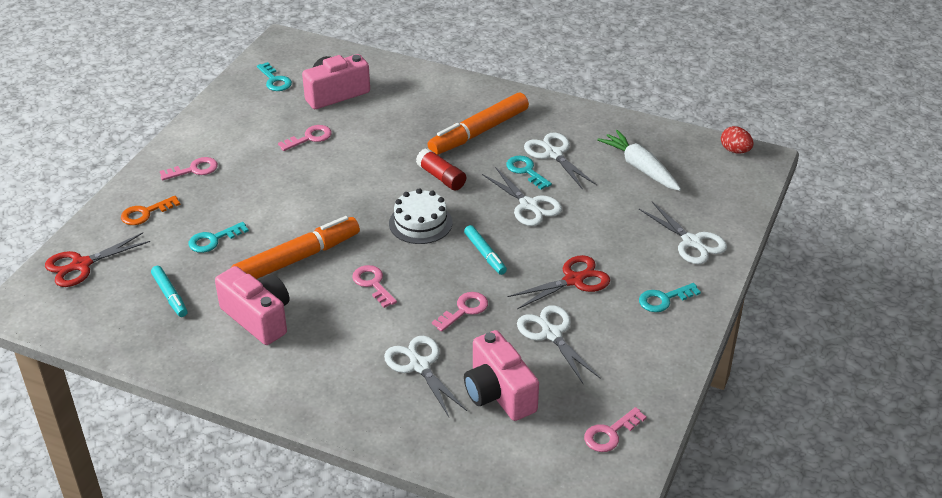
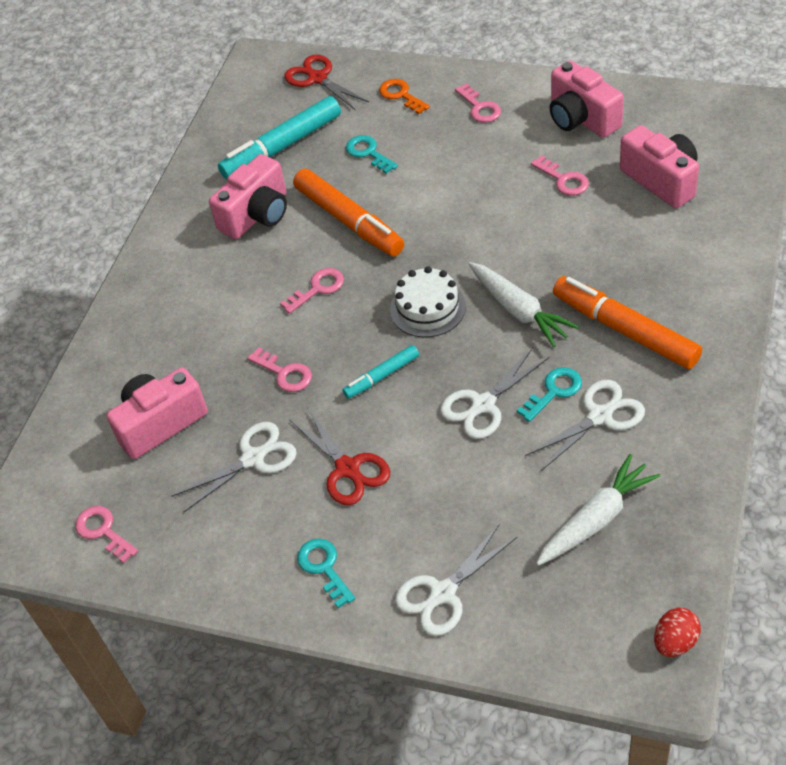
camera: 90 degrees right, 10 degrees up
(170, 295) = (282, 147): turquoise marker -> turquoise marker, size x1.90
(243, 120) = (581, 119): none -> pink camera
(275, 80) = (670, 123): turquoise key -> none
(420, 366) = (197, 351): white scissors -> none
(441, 177) = (519, 310): red glue stick -> white carrot

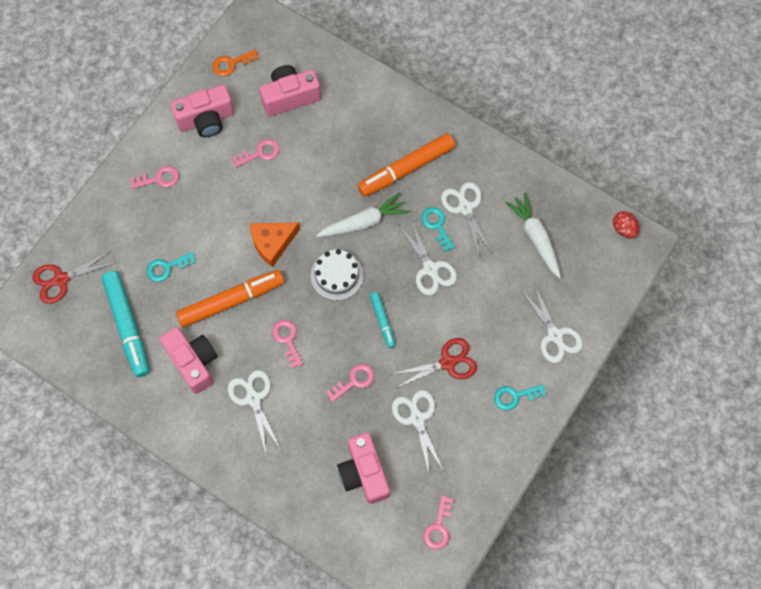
camera: 80 degrees left, 20 degrees up
(103, 531) = (438, 527): pink key -> pink key turned 45 degrees counterclockwise
(228, 283) = (253, 399): none -> white scissors
(401, 95) = (115, 226): orange key -> orange key (231, 64)
(444, 232) = (272, 243): none -> orange cheese

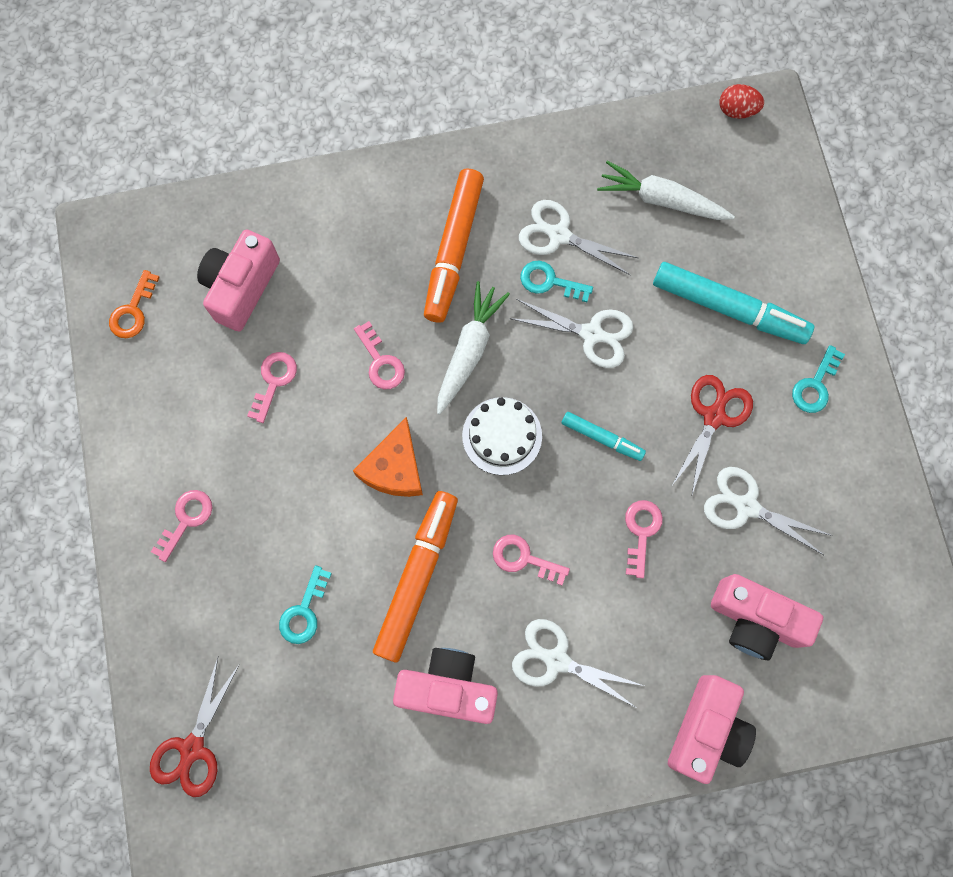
camera: 45 degrees left, 5 degrees up
(127, 326) = (329, 722): turquoise marker -> turquoise marker (728, 308)
(206, 120) = (171, 401): pink camera -> pink camera (706, 729)
(438, 527) = (887, 598): pink key -> pink key (381, 362)
(555, 335) = (786, 283): white scissors -> none

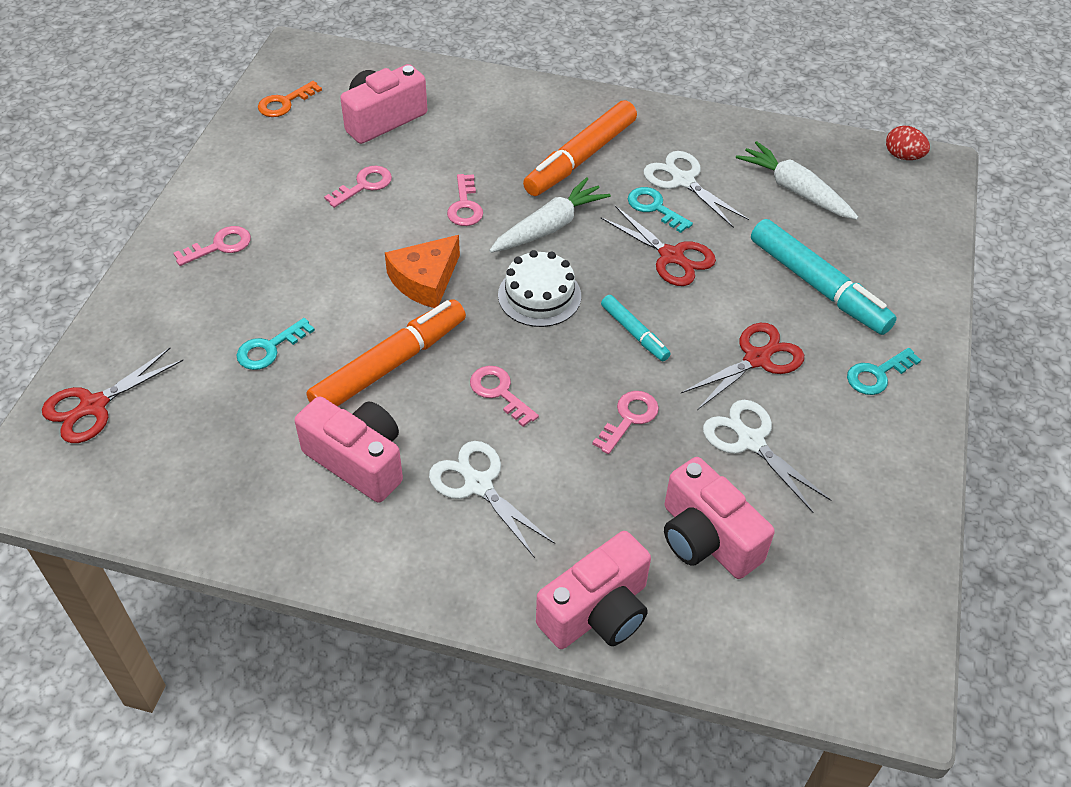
camera: 25 degrees right, 25 degrees down
(591, 334) = (671, 256): white scissors -> red scissors

